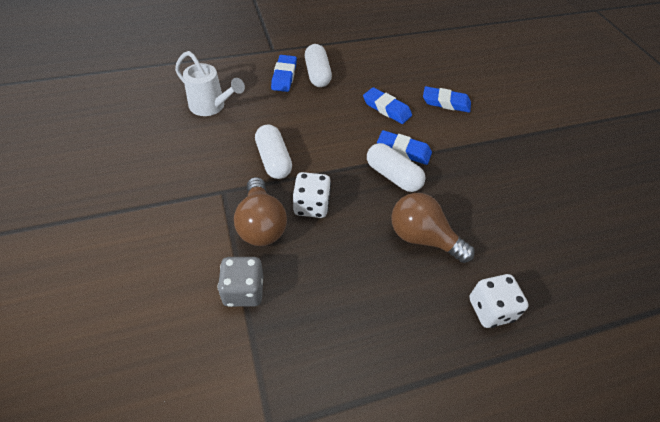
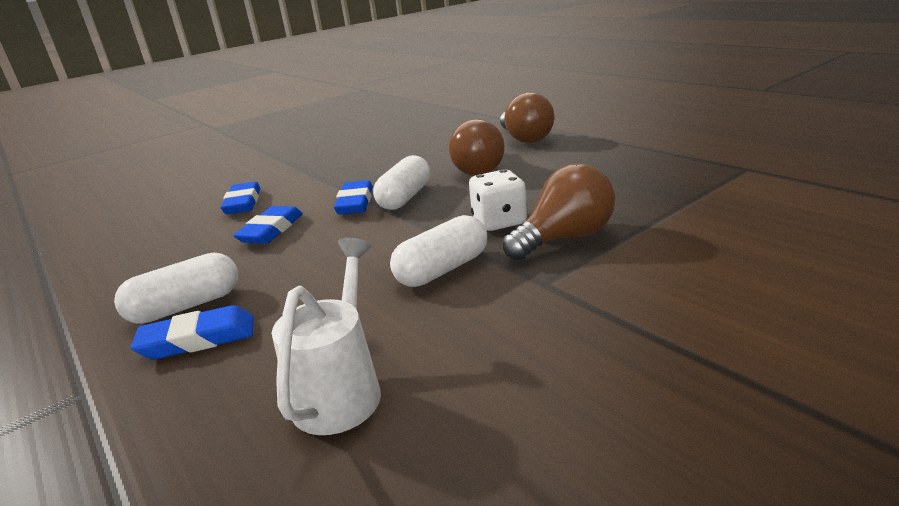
camera: 105 degrees left, 25 degrees down
(243, 291) = (661, 216): grey dice -> none
(490, 309) = (525, 138): white dice -> brown light bulb

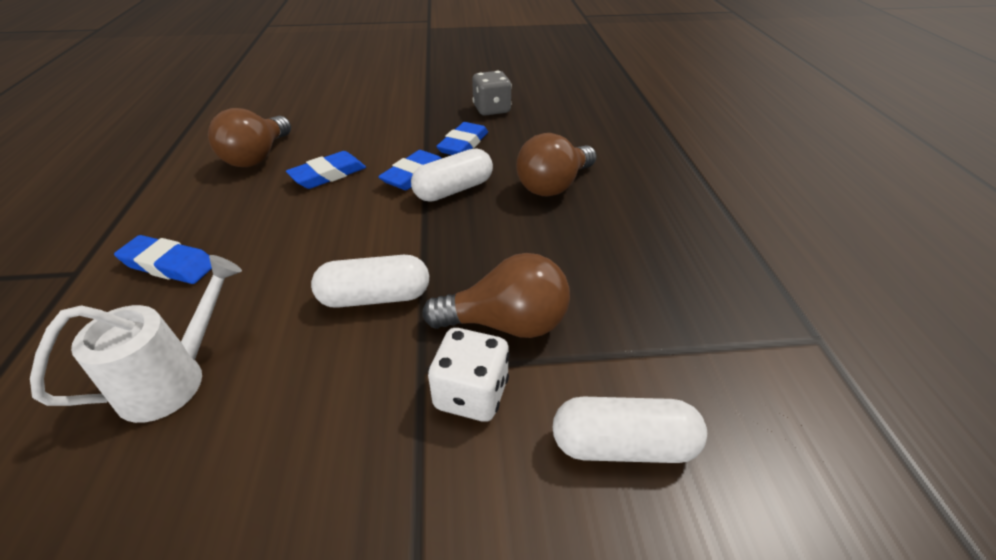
camera: 30 degrees right, 15 degrees up
(186, 306) = (199, 226): white capsule -> white capsule (623, 444)
(243, 203) = (347, 132): blue eraser -> blue eraser (463, 144)
(360, 151) = (491, 109): none -> grey dice
(499, 222) = (483, 266): white dice -> white dice (471, 394)
(525, 138) = (644, 163): brown light bulb -> brown light bulb (258, 157)

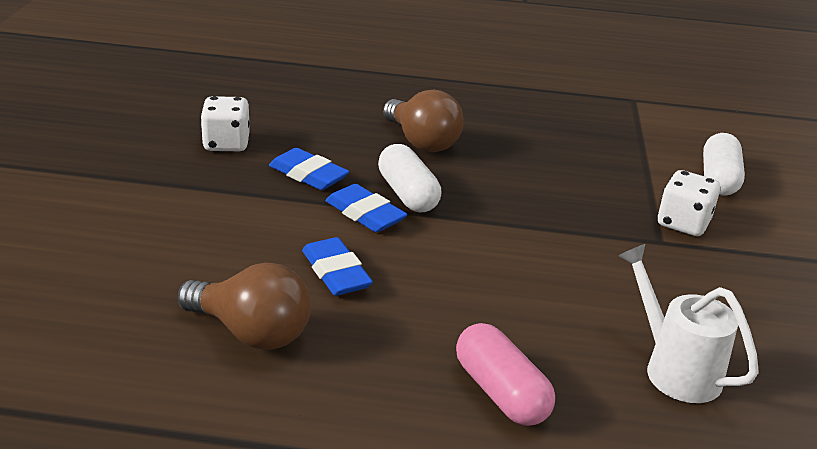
camera: 80 degrees left, 10 degrees down
(169, 265) = (500, 392): blue eraser -> pink capsule
(375, 297) = (575, 255): white capsule -> none
(491, 109) = (226, 144): grey dice -> white dice
(506, 323) = (613, 199): brown light bulb -> none

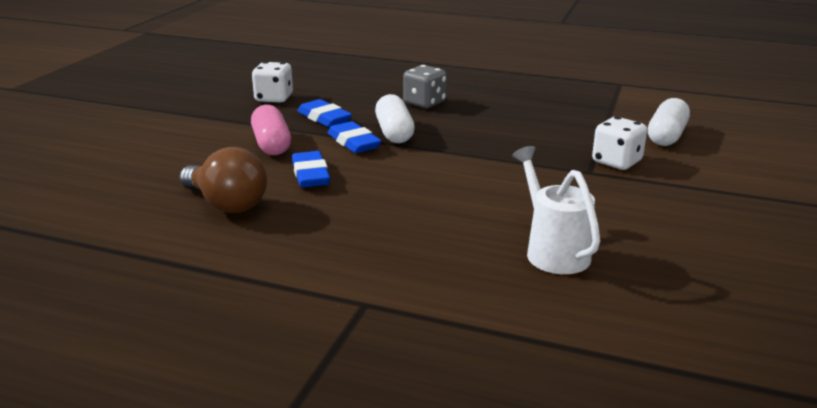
camera: 15 degrees right, 5 degrees down
(422, 142) = (424, 103): brown light bulb -> grey dice
(500, 392) = (396, 253): pink capsule -> pink capsule (271, 144)

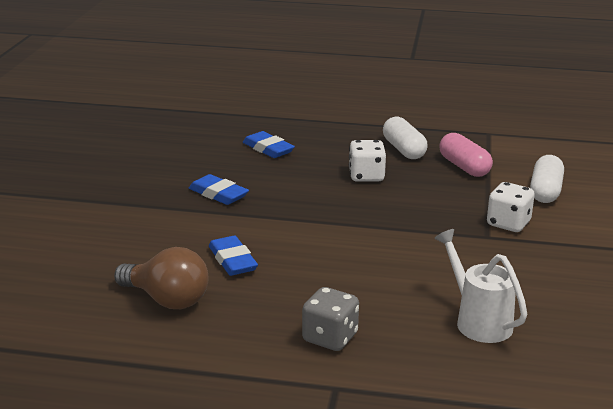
camera: 10 degrees left, 0 degrees up
(271, 144) = (179, 229): pink capsule -> pink capsule (464, 167)
(274, 98) = (157, 173): white dice -> white dice (366, 176)
(354, 142) = (259, 221): blue eraser -> blue eraser (268, 149)
(394, 133) = (293, 206): white capsule -> white capsule (403, 150)
(424, 103) = (310, 169): grey dice -> grey dice (330, 338)

